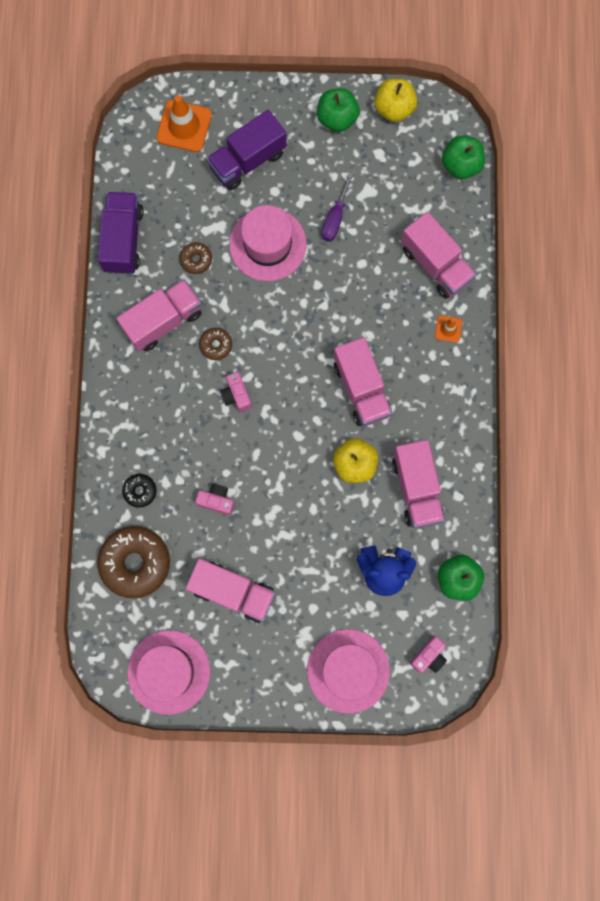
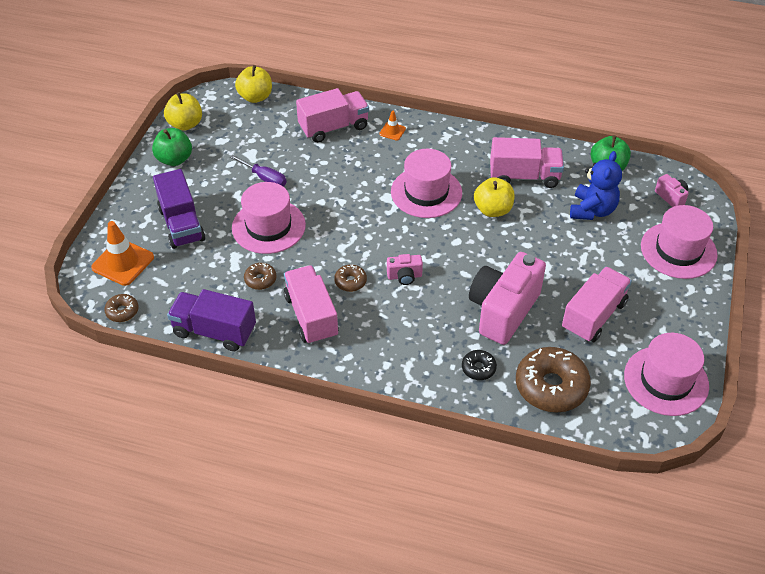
camera: 75 degrees left, 30 degrees down
(126, 150) = (122, 311): none -> brown donut
(216, 501) = (503, 310): pink camera -> pink camera, size x2.29
(361, 389) = (426, 192): pink truck -> pink hat
(461, 165) = (255, 97): green apple -> yellow apple

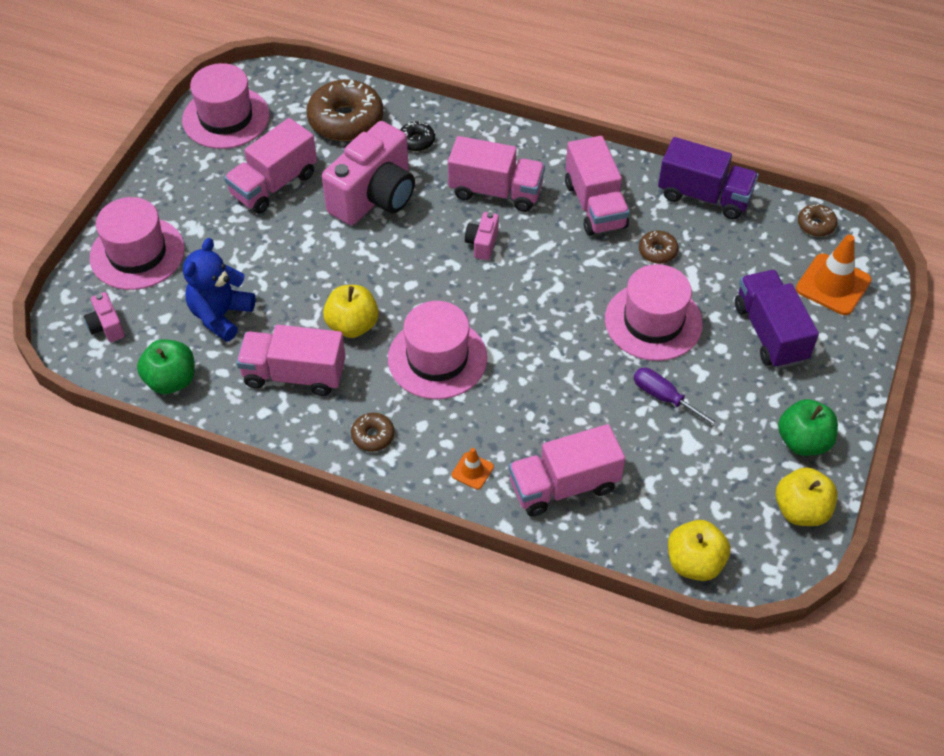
camera: 175 degrees left, 5 degrees up
(350, 281) = (548, 242): brown donut -> brown donut (373, 436)
(398, 323) = (496, 191): none -> pink truck
(404, 276) = (482, 244): pink camera -> pink camera turned 75 degrees counterclockwise

